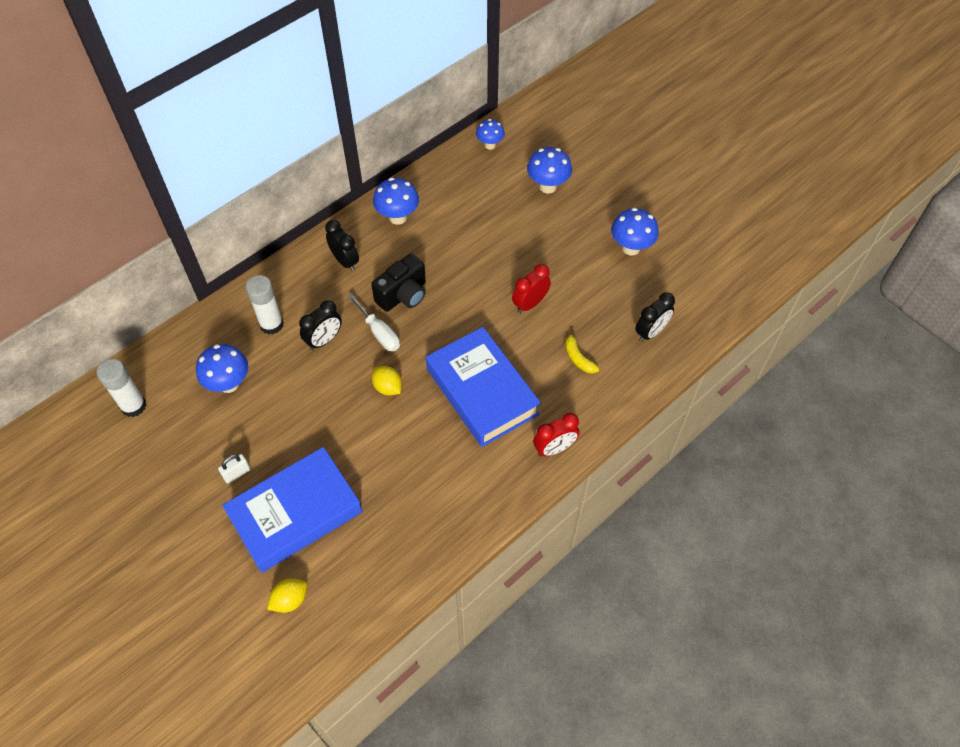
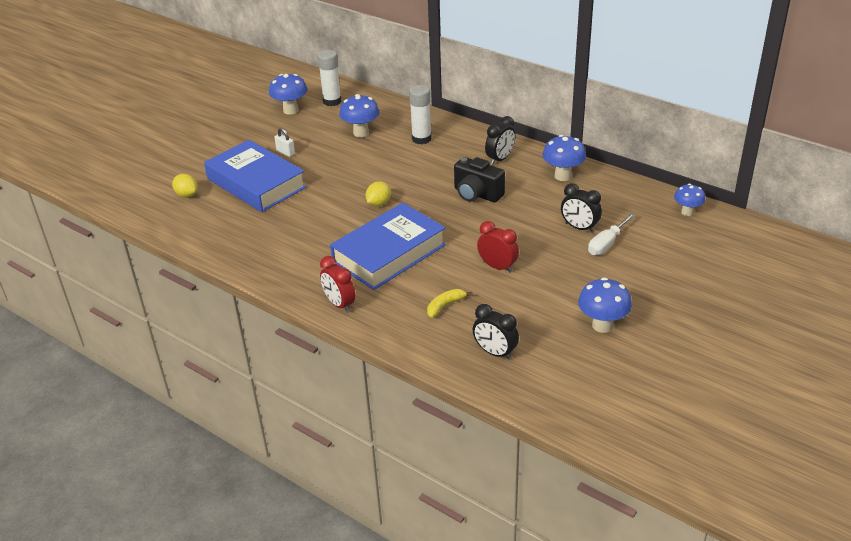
camera: 80 degrees right, 20 degrees down
(324, 340) = (415, 165): black clock -> black clock (579, 228)
(379, 333) = (432, 189): white screwdriver -> white screwdriver (606, 244)
(547, 186) = (655, 257): blue mushroom -> blue mushroom (290, 110)

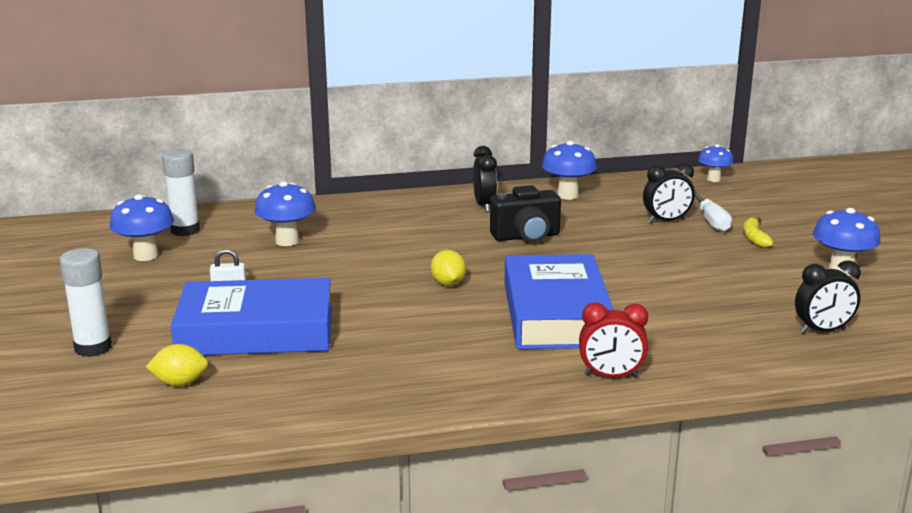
camera: 50 degrees left, 15 degrees down
(421, 139) = (369, 221): white glue stick -> white glue stick (93, 348)
(445, 306) = (703, 323): yellow banana -> yellow banana (754, 238)
(497, 267) = (672, 275): red clock -> none

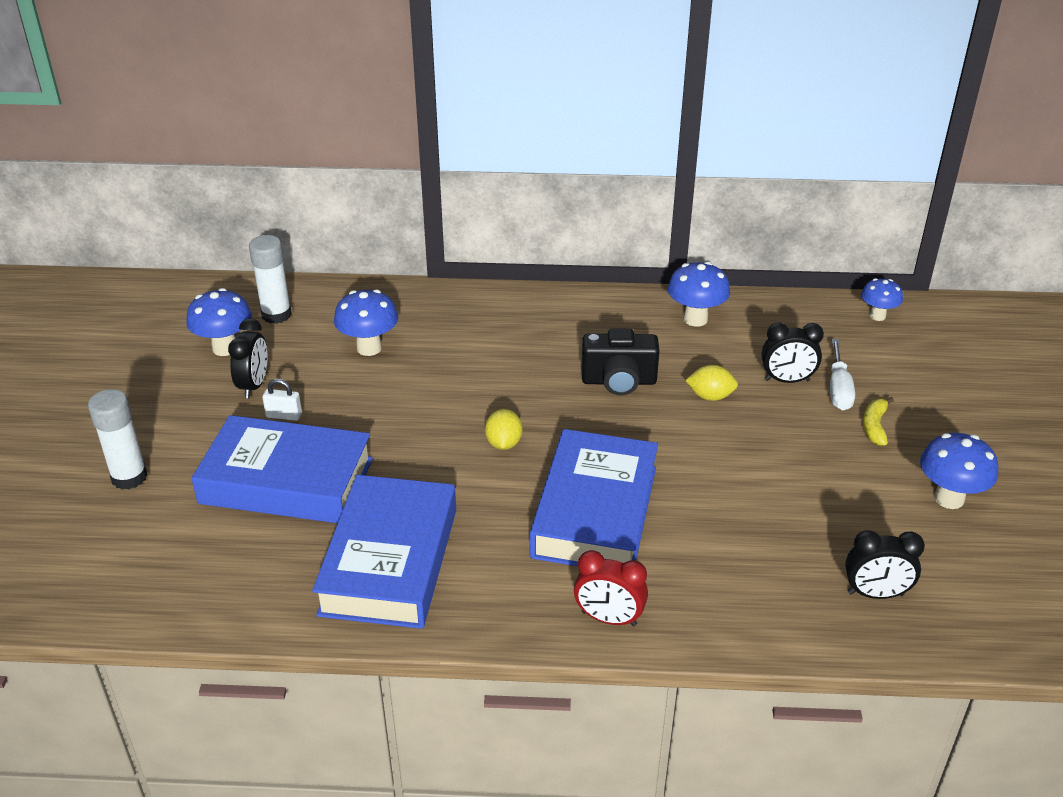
camera: 15 degrees right, 15 degrees up
(180, 383) = (188, 543): yellow lemon -> yellow lemon (710, 396)
(387, 368) = (389, 561): none -> blue book
(484, 206) = (596, 323): black clock -> black clock (254, 385)

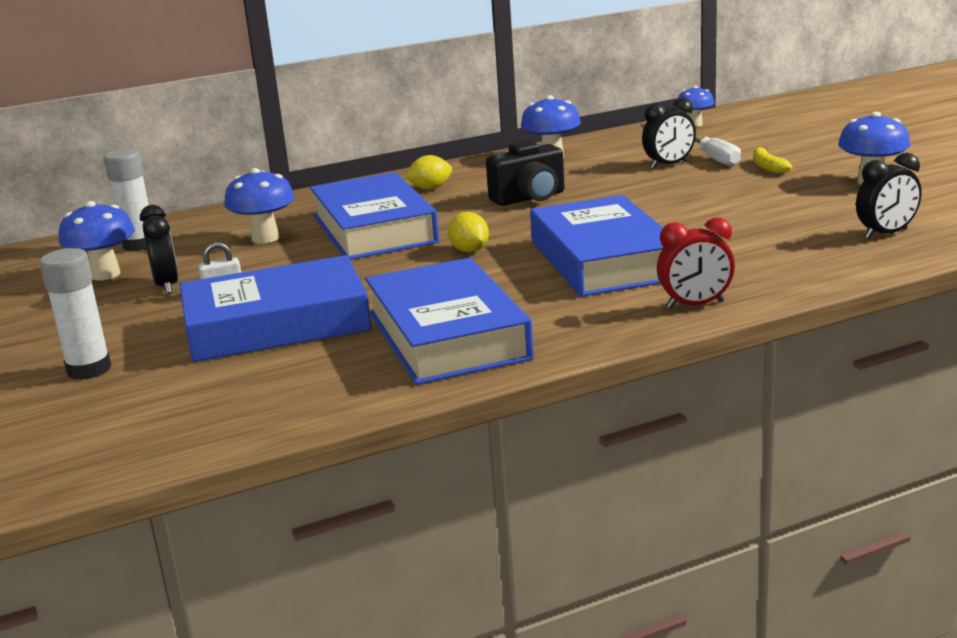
camera: 25 degrees left, 15 degrees down
(458, 373) = (374, 229): none -> blue book
(710, 396) = (618, 186): yellow lemon -> yellow lemon (430, 188)

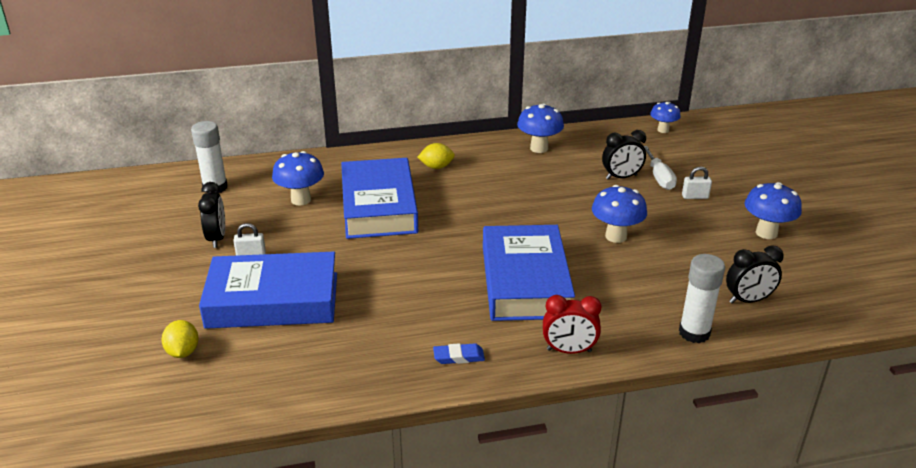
camera: 10 degrees right, 10 degrees up
(89, 369) = (136, 319): white glue stick -> white glue stick (694, 333)
(105, 274) = (181, 216): blue mushroom -> blue mushroom (616, 236)
(447, 335) = (382, 342): blue book -> none
(469, 250) = (435, 247): yellow lemon -> yellow lemon (183, 352)
(530, 198) = (502, 195): black camera -> none
(557, 332) = (458, 357): none -> blue eraser
(767, 167) = (695, 197): yellow banana -> white padlock

